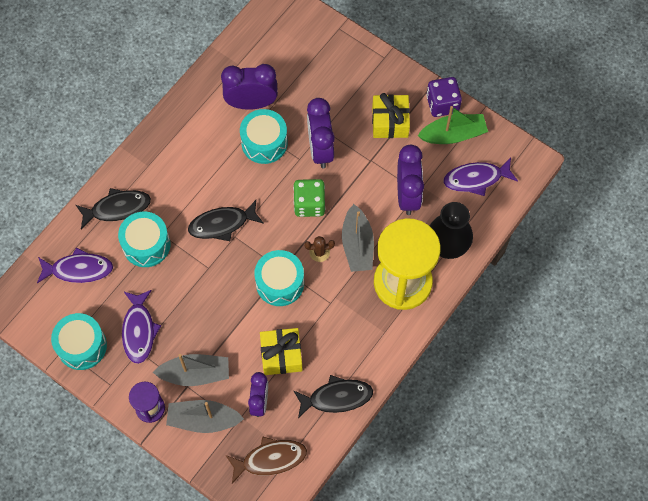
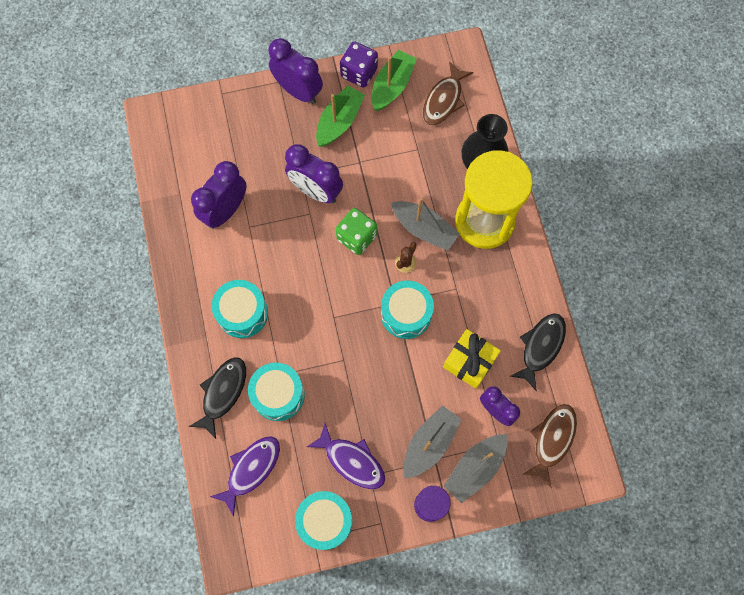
camera: 50 degrees left, 5 degrees up
(222, 224) = (314, 318): black fish -> none
(264, 143) = (270, 229): turquoise drum -> turquoise drum (242, 313)
(390, 122) = (339, 121): yellow gift -> green boat
(407, 195) = (414, 159): purple clock -> purple clock (298, 91)
(476, 179) = (444, 100): purple fish -> brown fish

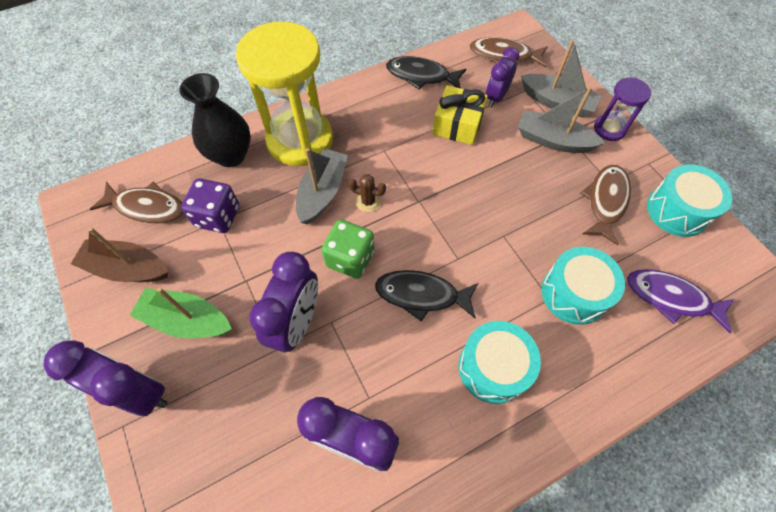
camera: 105 degrees left, 10 degrees down
(223, 393) = (603, 359): black fish -> black fish (421, 295)
(298, 91) = (139, 391): purple clock -> purple clock turned 90 degrees clockwise
(351, 461) = (605, 201): purple fish -> brown fish
(359, 73) = (107, 314): purple dice -> purple dice (218, 216)
(392, 86) = (128, 268): green boat -> brown boat
(406, 314) = (428, 188): turquoise drum -> none

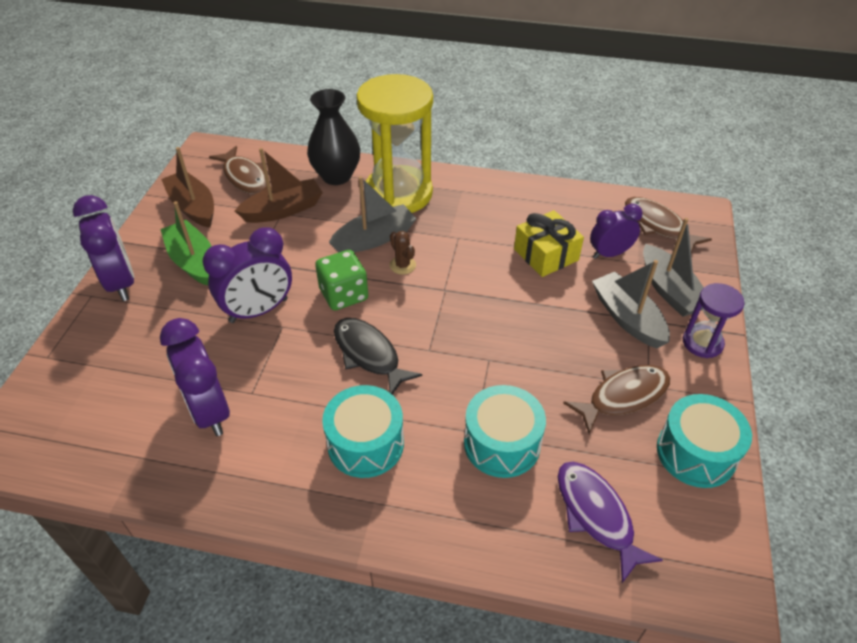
camera: 40 degrees right, 15 degrees down
(218, 216) = (283, 210): purple dice -> brown boat
(421, 76) = (556, 201): black fish -> none

